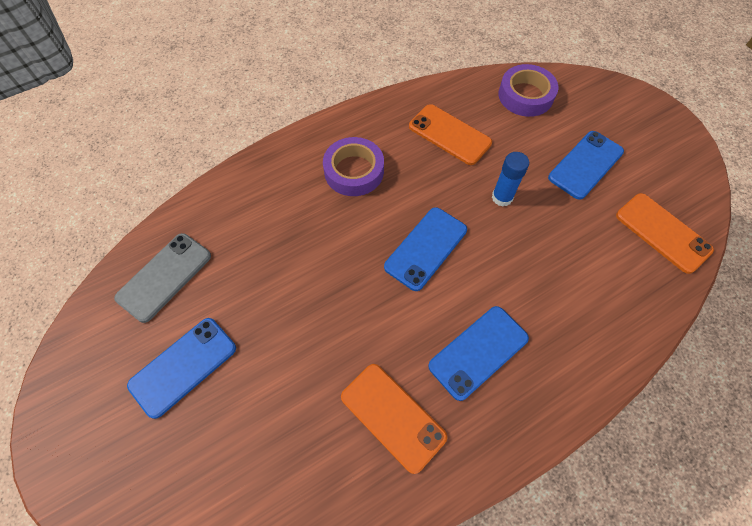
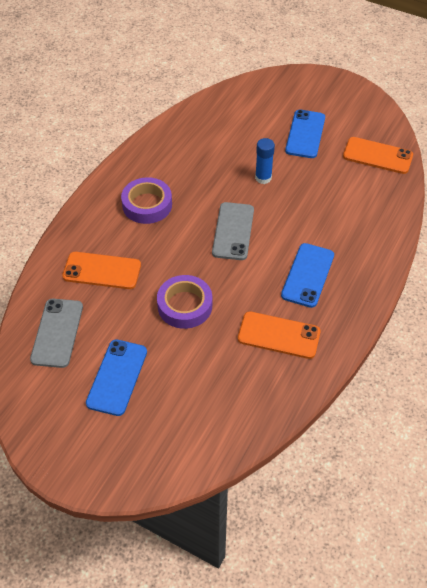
camera: 30 degrees left, 10 degrees down
(426, 248) = (233, 231): blue phone -> grey phone
(449, 135) = (199, 152): orange phone -> orange phone (102, 271)
(525, 95) = (236, 104): purple tape -> purple tape (185, 305)

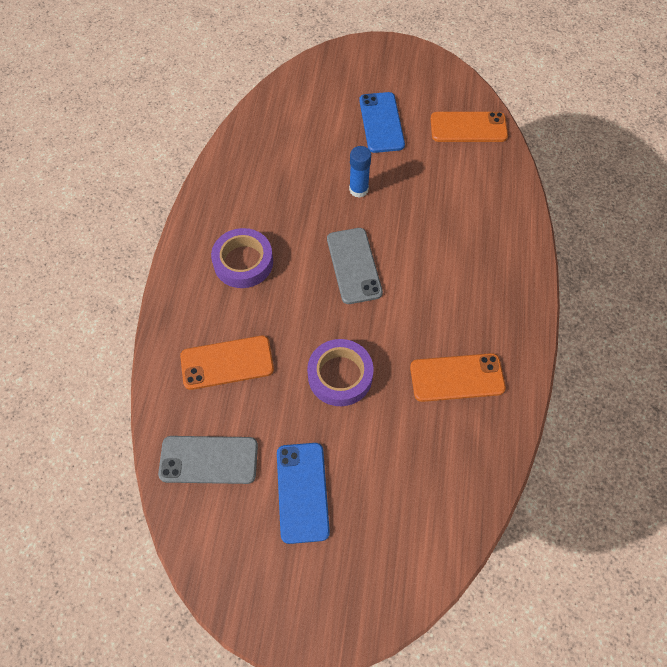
camera: 20 degrees left, 10 degrees up
(57, 333) = (209, 460): grey phone -> grey phone turned 75 degrees counterclockwise
(308, 275) = (456, 294): blue phone -> none

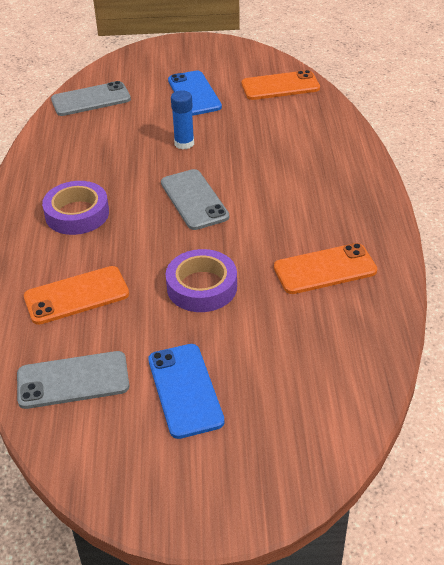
camera: 10 degrees left, 20 degrees down
(280, 112) = (91, 99): none -> grey phone

